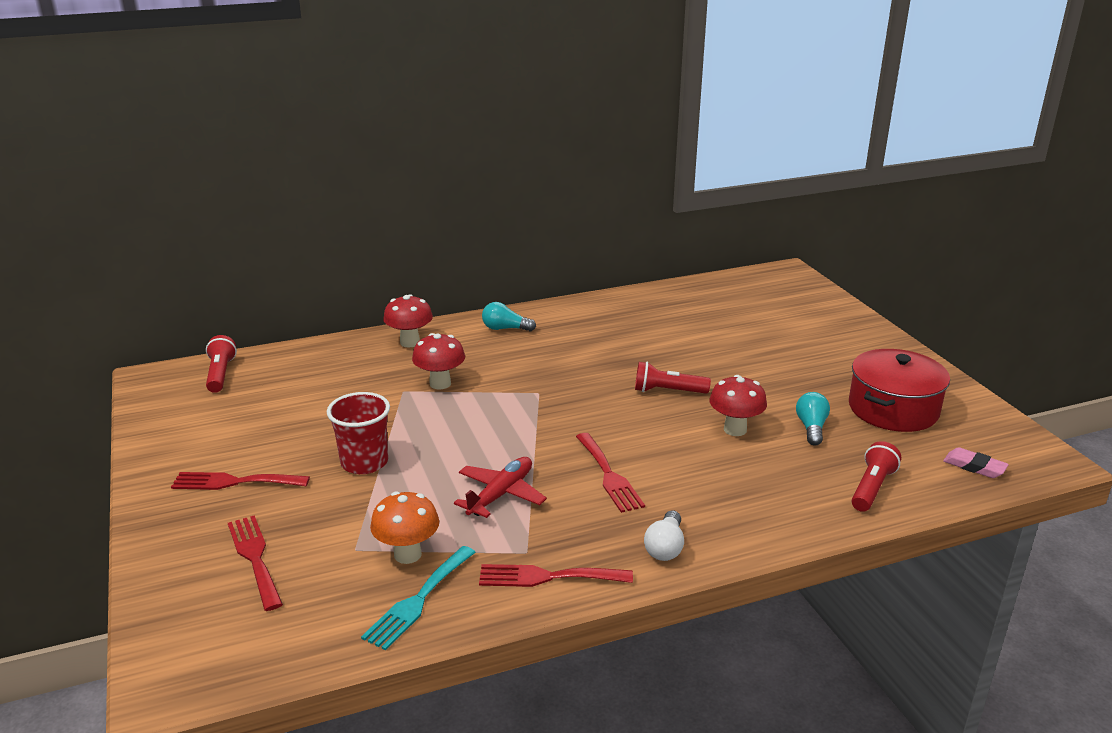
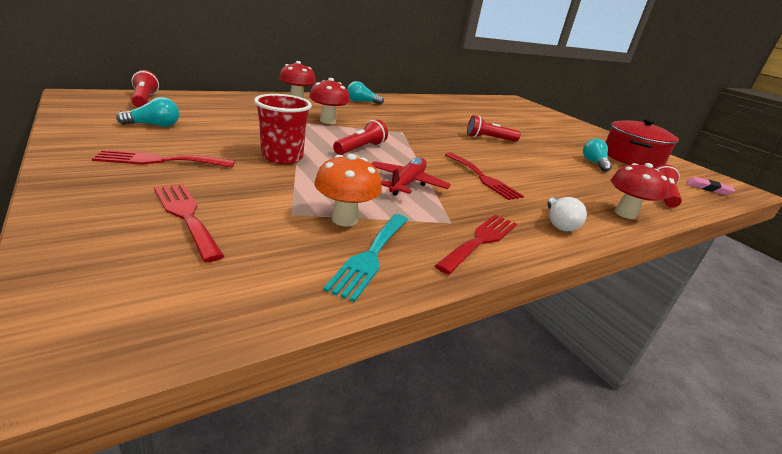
camera: 15 degrees left, 0 degrees up
(230, 422) = (154, 125): none -> turquoise light bulb
(465, 436) = (360, 149): none -> red flashlight
(547, 577) = (480, 240): red fork -> red fork turned 135 degrees clockwise
(735, 429) = (548, 160): red mushroom -> red mushroom (625, 214)

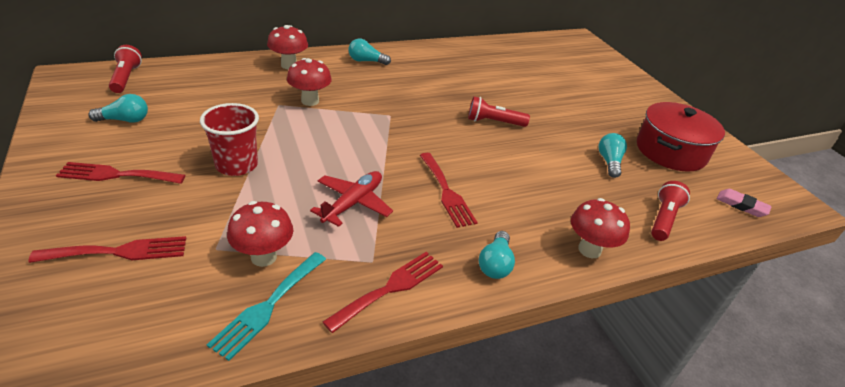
camera: 10 degrees right, 10 degrees up
(186, 216) = (119, 251): red fork -> red fork turned 105 degrees clockwise
(344, 219) = (263, 257): orange mushroom -> red mushroom
(360, 149) = (327, 147): red flashlight -> none
(559, 223) = (495, 264): white light bulb -> turquoise light bulb

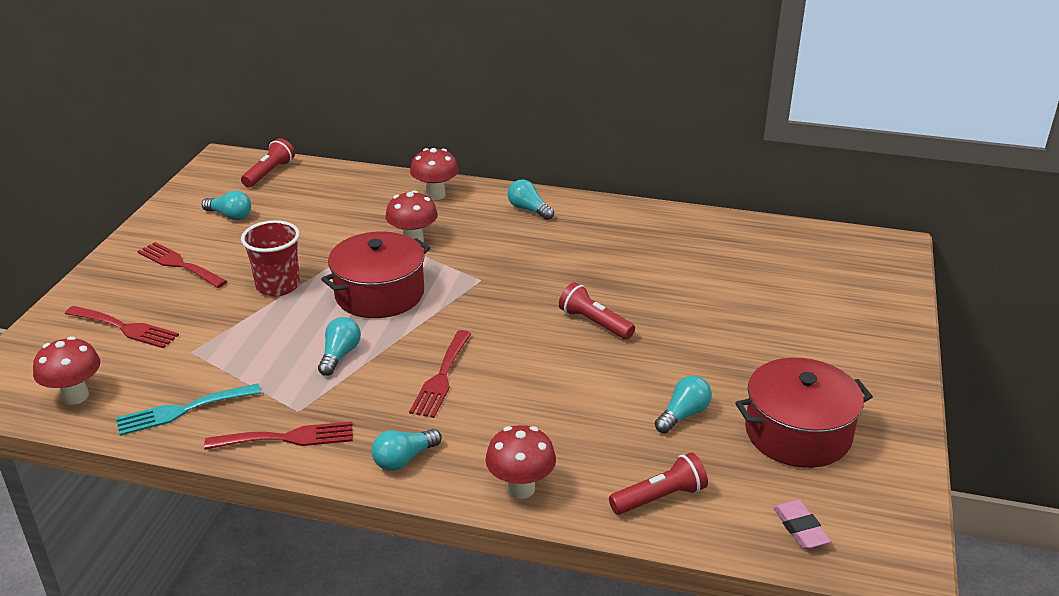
camera: 40 degrees right, 5 degrees down
(263, 257) = (218, 372): red mushroom -> red mushroom (75, 396)
(329, 146) = (379, 294): none -> red pot
(353, 203) = (340, 355): red plane -> turquoise light bulb

